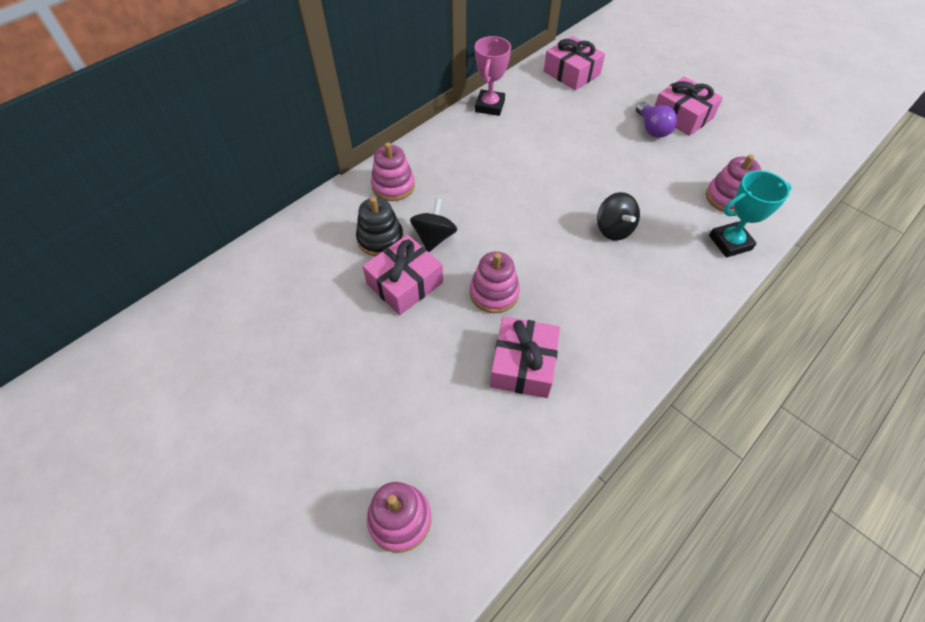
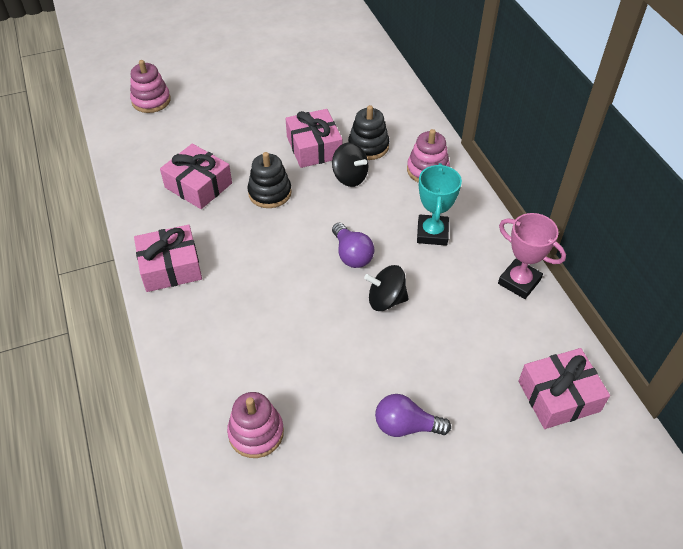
camera: 115 degrees right, 5 degrees down
(494, 293) = (270, 193): pink stacking toy -> black stacking toy
(529, 203) = (352, 254): none -> purple light bulb
(613, 229) = (281, 303): black spinning top -> black spinning top (386, 300)
(682, 116) = (414, 479): pink gift -> pink gift (170, 267)
(730, 242) = (201, 392): turquoise trophy -> turquoise trophy (432, 233)

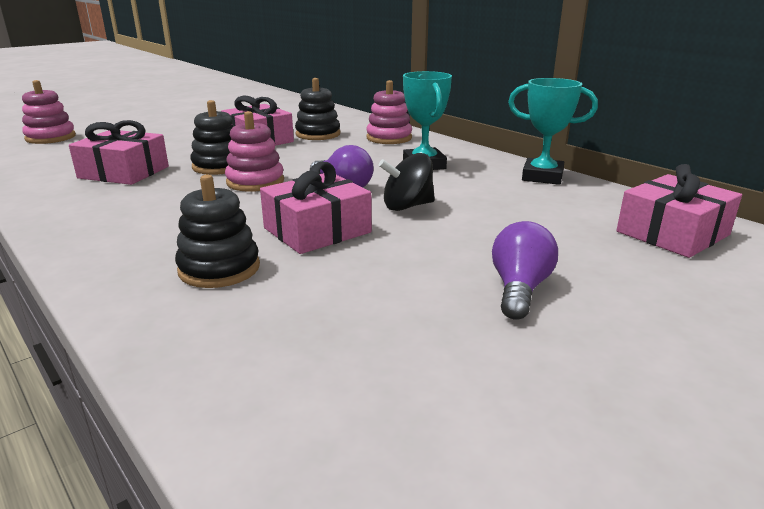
camera: 20 degrees left, 25 degrees down
(170, 267) = (96, 225): pink gift -> pink gift (317, 230)
(235, 346) = (219, 269): none -> black stacking toy
(256, 433) = (293, 342): pink stacking toy -> pink stacking toy (255, 182)
(350, 177) = (309, 149): black spinning top -> none
(406, 426) = (519, 289): purple light bulb -> purple light bulb turned 120 degrees clockwise
(519, 281) = (542, 177): pink trophy -> turquoise trophy

